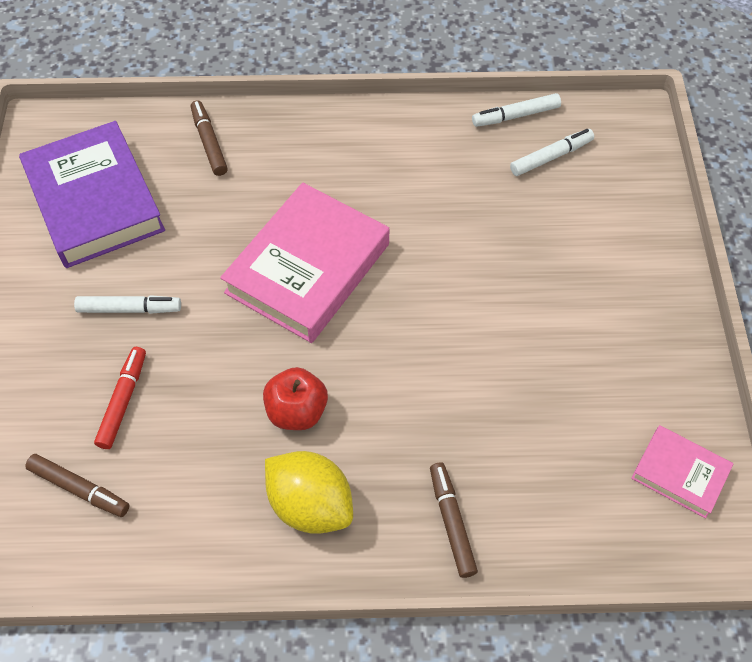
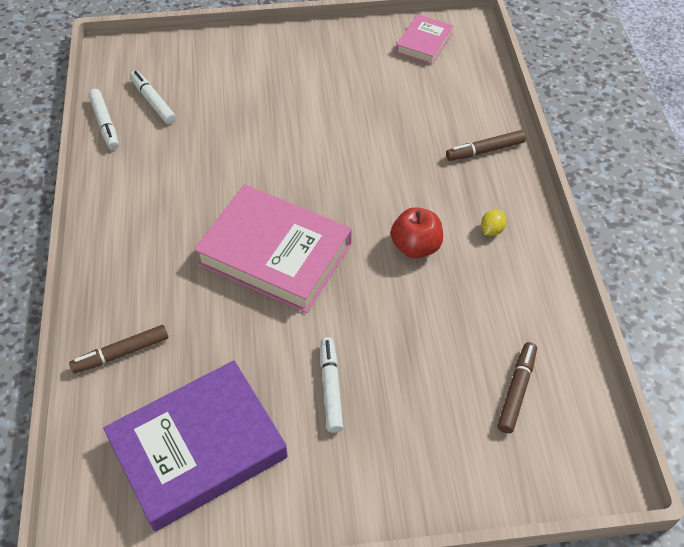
camera: 95 degrees left, 5 degrees down
(123, 401) = (428, 373): red marker -> none
(310, 504) = (491, 230): yellow lemon -> yellow lemon, size x0.42

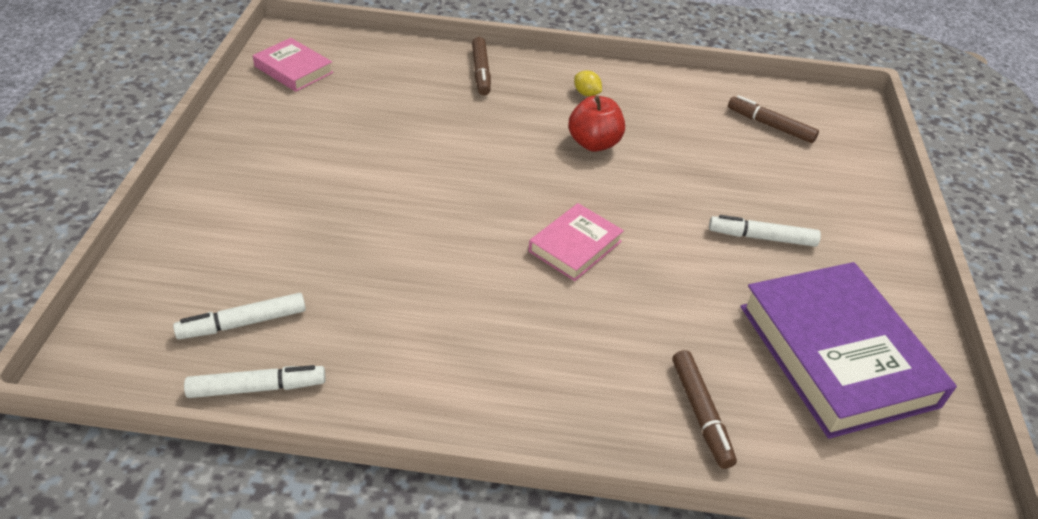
camera: 80 degrees left, 10 degrees down
(275, 254) = (575, 246): pink book -> pink book, size x0.51

